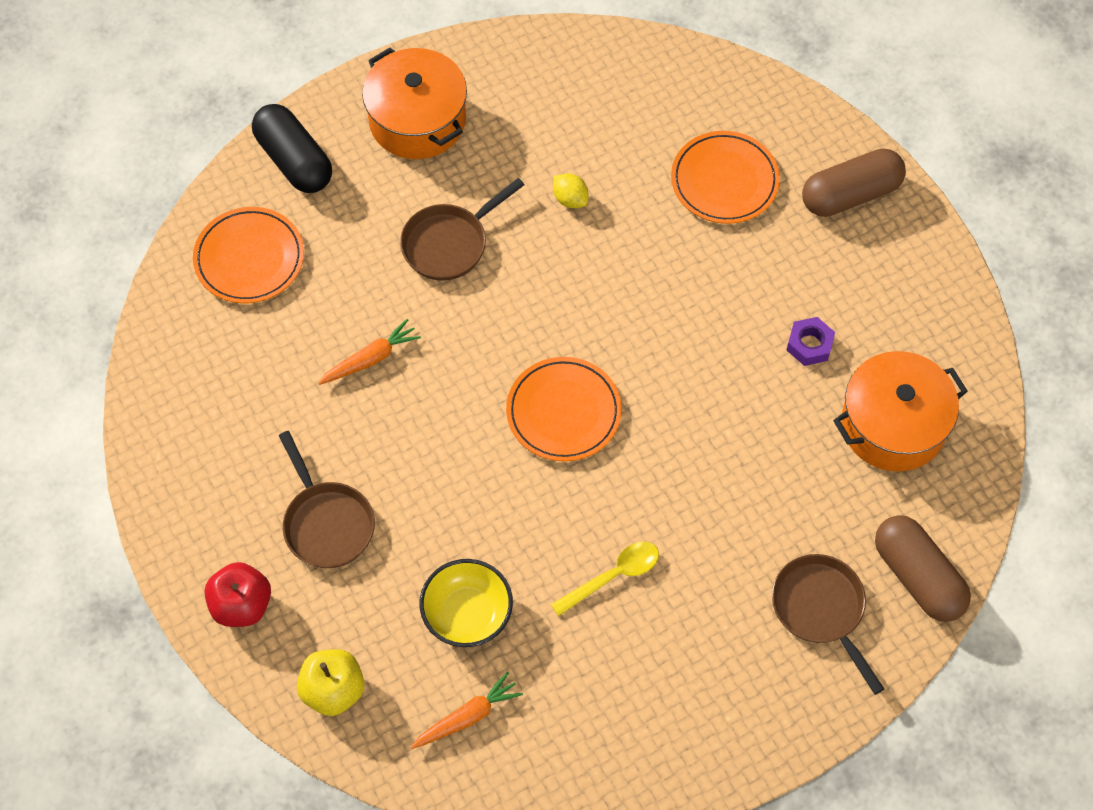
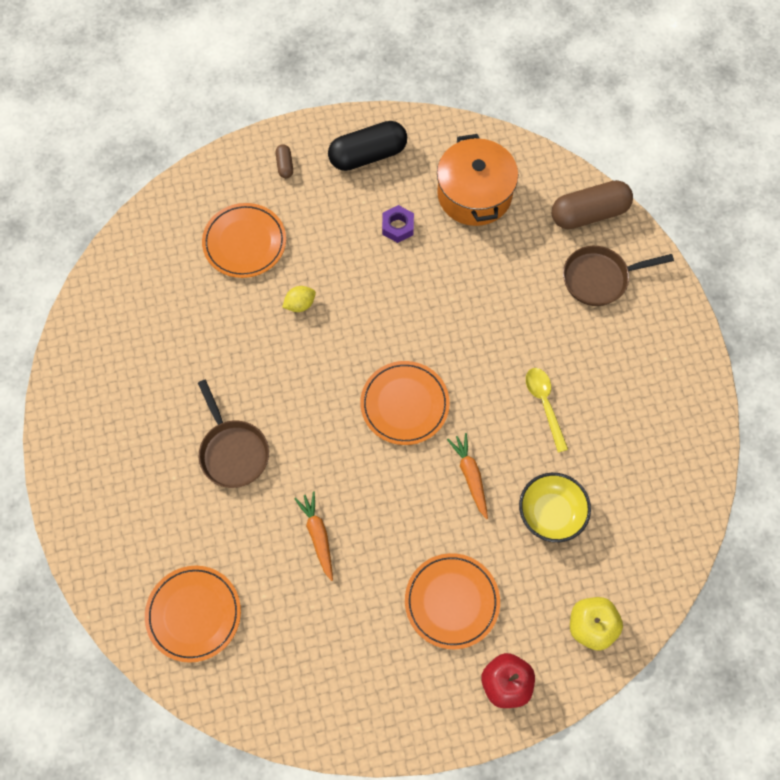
camera: 75 degrees left, 5 degrees up
(294, 160) = (111, 557): black capsule -> black capsule (368, 155)
(326, 523) = (452, 601): brown pan -> orange plate
(417, 120) = (108, 449): orange pot -> none
(467, 717) = (631, 532): orange carrot -> orange carrot (470, 476)
(570, 199) = (223, 353): yellow lemon -> yellow lemon (300, 304)
(850, 194) = (285, 165): brown capsule -> brown capsule, size x0.45

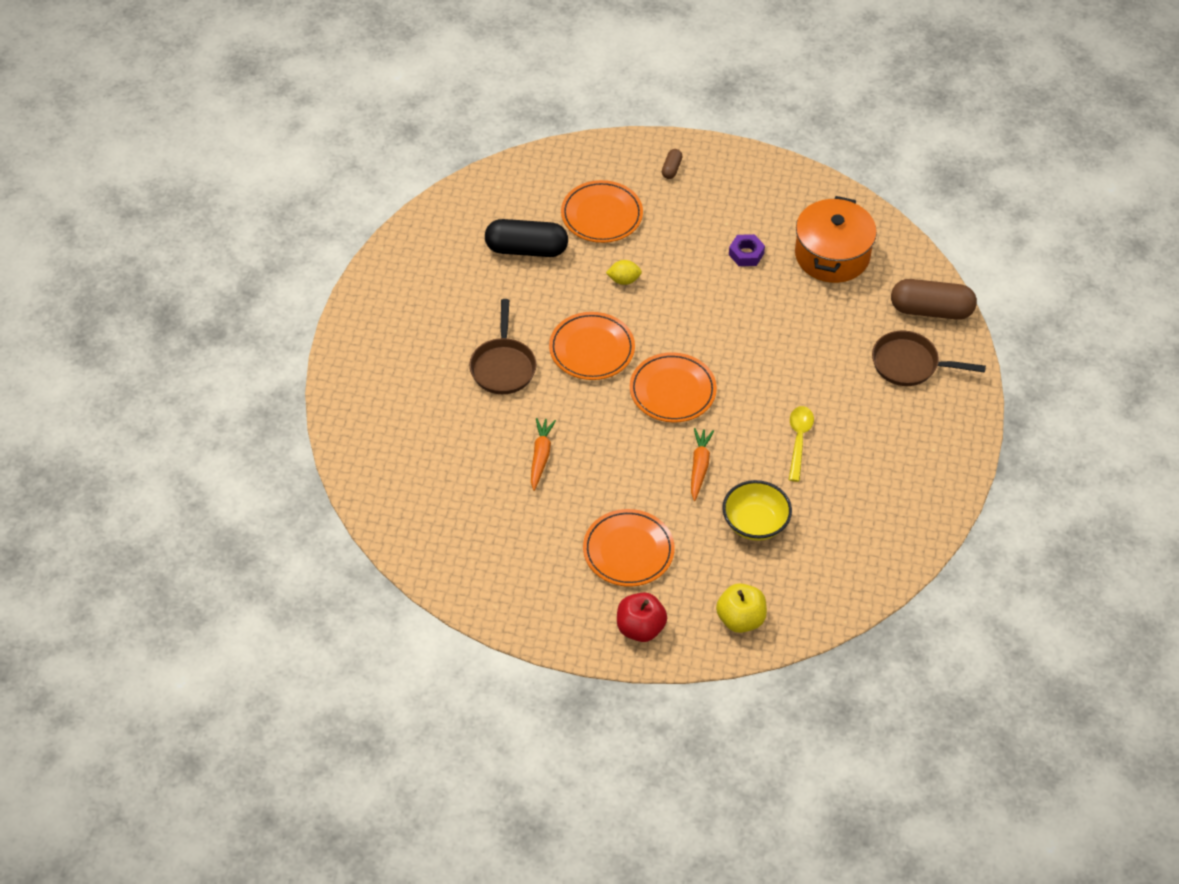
camera: 25 degrees right, 15 degrees down
(194, 614) = (405, 469): orange plate -> orange plate (592, 349)
(368, 155) = (751, 188): black capsule -> black capsule (526, 249)

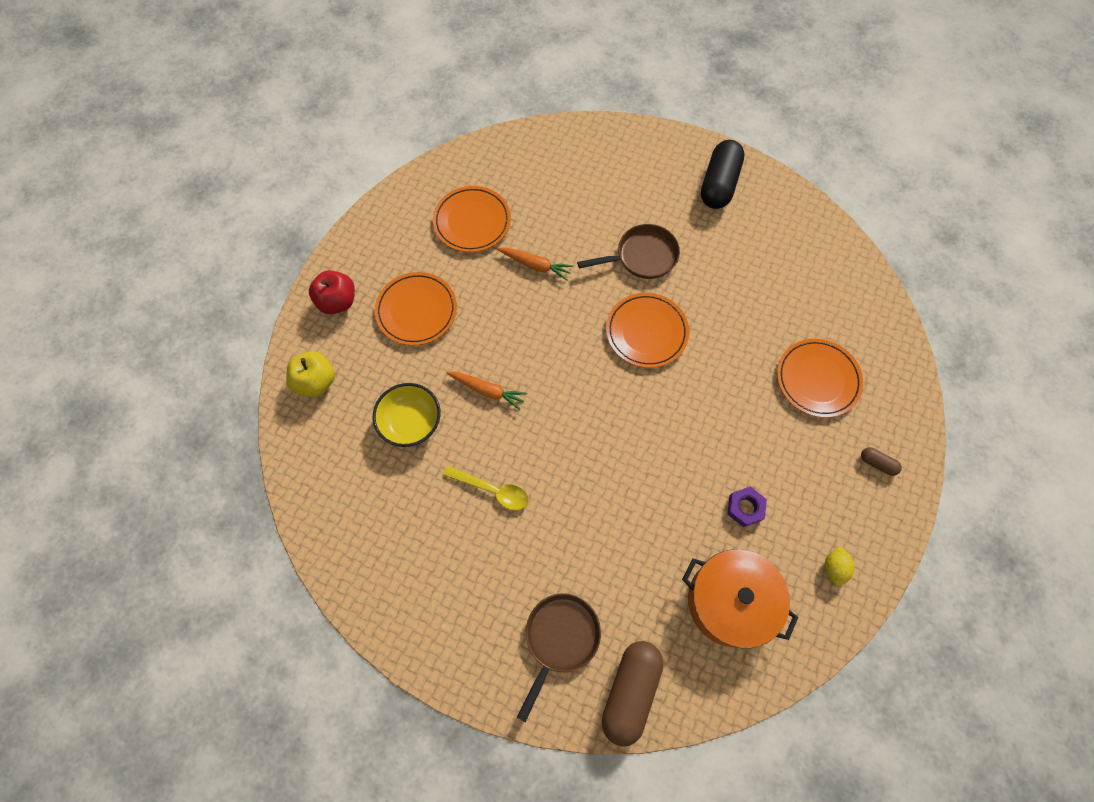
camera: 105 degrees right, 15 degrees up
(503, 366) = (642, 256): brown pan -> brown pan turned 150 degrees clockwise
(526, 249) = (780, 303): black capsule -> black capsule (719, 184)
(624, 280) = (728, 379): yellow lemon -> yellow lemon (834, 568)
(672, 391) = (581, 390): orange plate -> orange plate (472, 221)

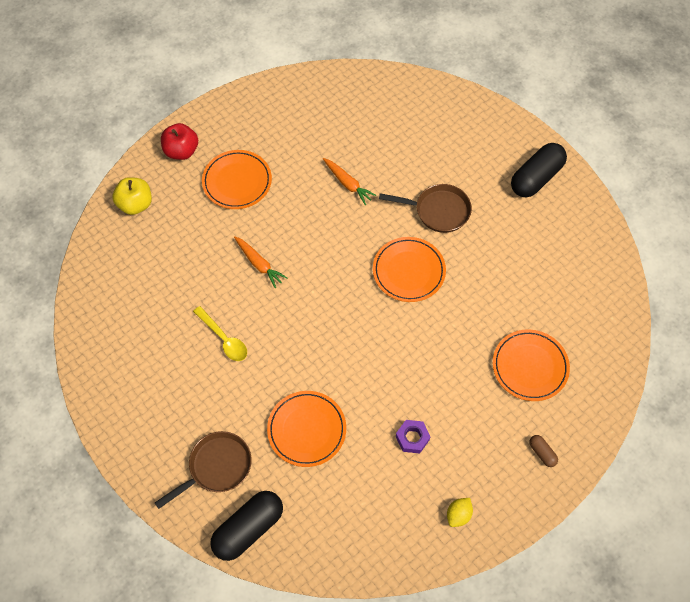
camera: 25 degrees right, 5 degrees down
(410, 422) = (189, 263): yellow bowl -> none
(472, 221) = (316, 130): orange plate -> orange plate (306, 430)
(630, 692) = (248, 529): brown capsule -> black capsule
(730, 602) = (360, 501): orange pot -> none

